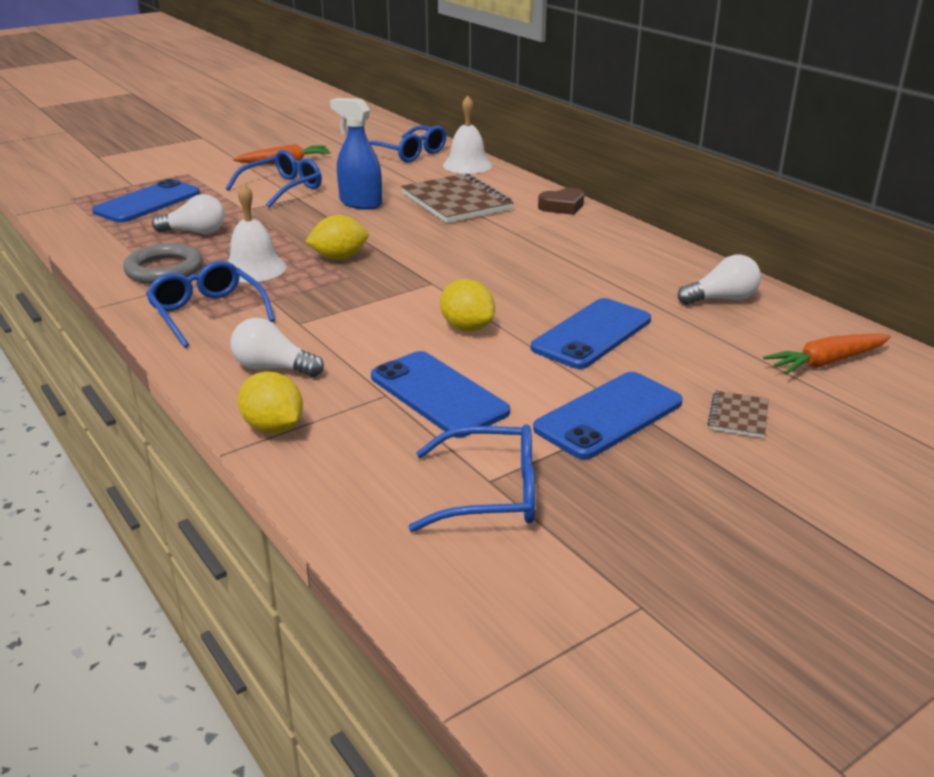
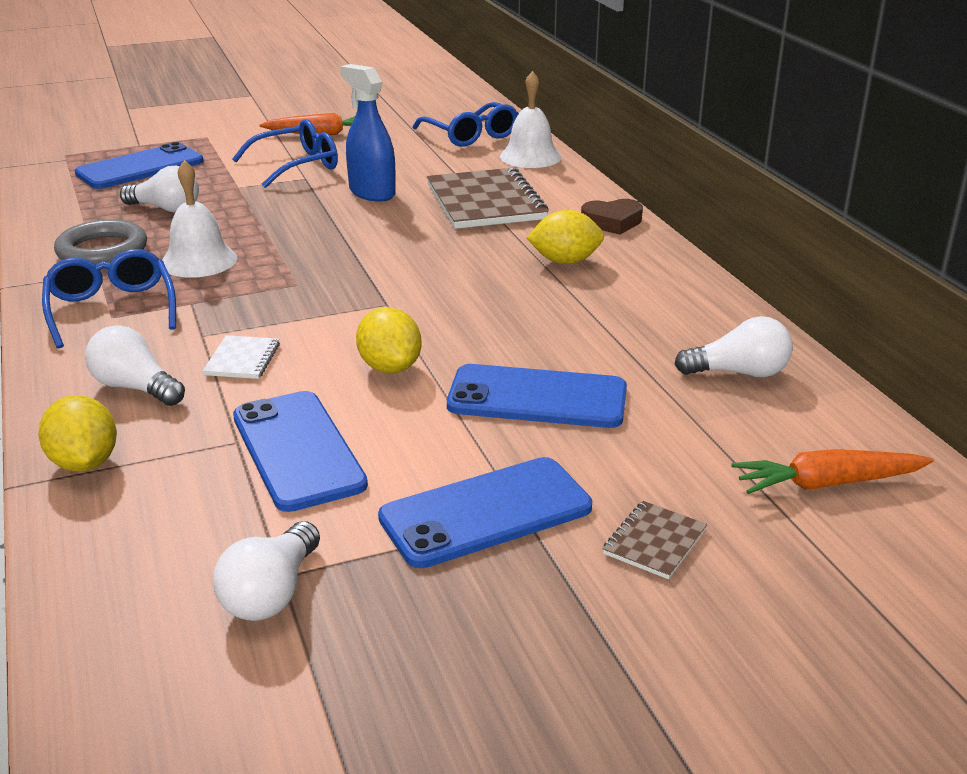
camera: 15 degrees right, 0 degrees up
(339, 258) = (302, 258): yellow lemon -> yellow lemon (565, 261)
(346, 336) = (242, 359): none -> white notebook
(491, 493) = (271, 593): blue glasses -> white light bulb
(592, 334) = (537, 398): blue phone -> blue phone turned 45 degrees clockwise

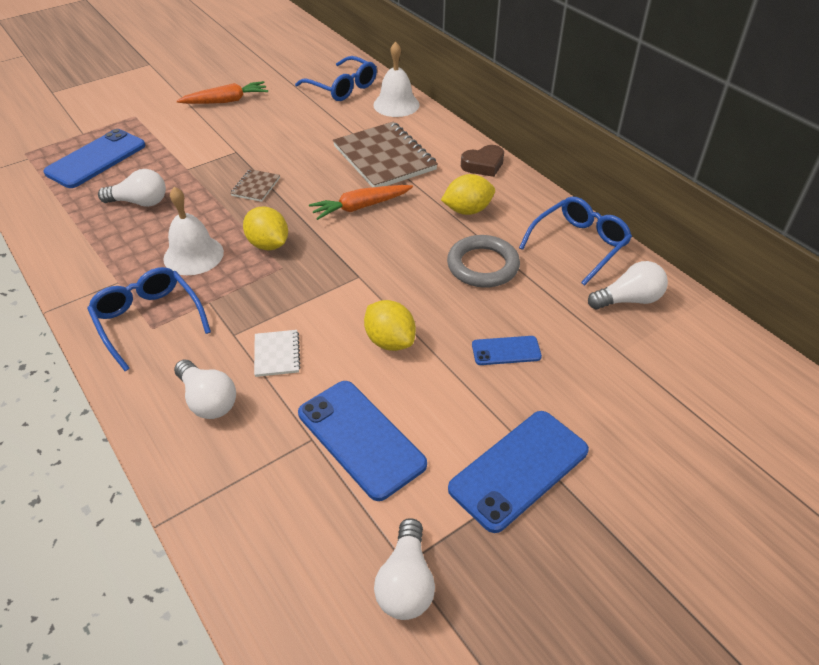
camera: 15 degrees left, 15 degrees up
(84, 463) = (206, 487): yellow lemon -> yellow lemon (268, 244)
(102, 250) = (109, 257): grey ring -> grey ring (483, 265)
(135, 388) = (208, 400): white light bulb -> white light bulb turned 150 degrees counterclockwise
(297, 165) = (223, 139): blue glasses -> blue glasses (579, 244)
(372, 193) = (295, 160): blue spray bottle -> none
(537, 398) = (506, 351): blue phone -> blue phone, size x0.53
(654, 542) = (639, 470): brown notebook -> brown notebook (256, 187)
(827, 484) = (724, 392): orange carrot -> orange carrot (360, 207)

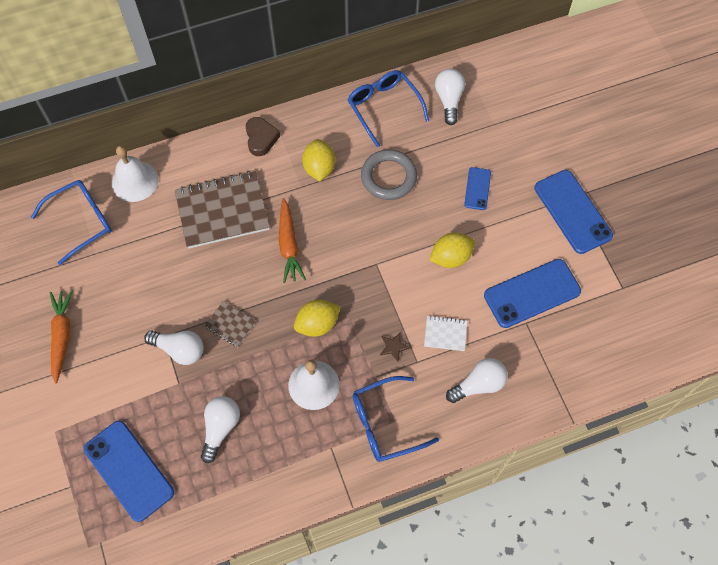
camera: 75 degrees left, 20 degrees up
(250, 310) = (394, 347): none -> brown star
(406, 582) = (634, 290): white light bulb -> white light bulb (179, 350)

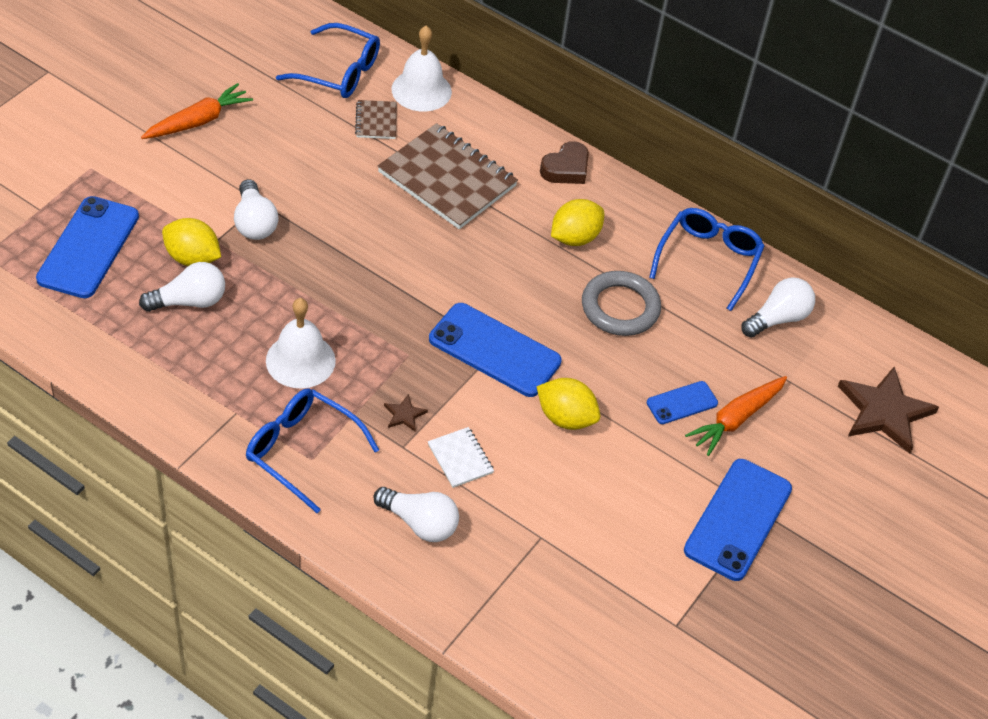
camera: 50 degrees right, 15 degrees down
(230, 324) = (316, 251): brown notebook -> brown notebook (376, 121)
(289, 245) = (454, 257): orange carrot -> orange carrot (736, 419)
(317, 324) = (377, 329): yellow lemon -> yellow lemon (192, 258)
(532, 293) = (586, 525): blue phone -> blue phone (494, 350)
(544, 91) = (884, 412): none -> brown star

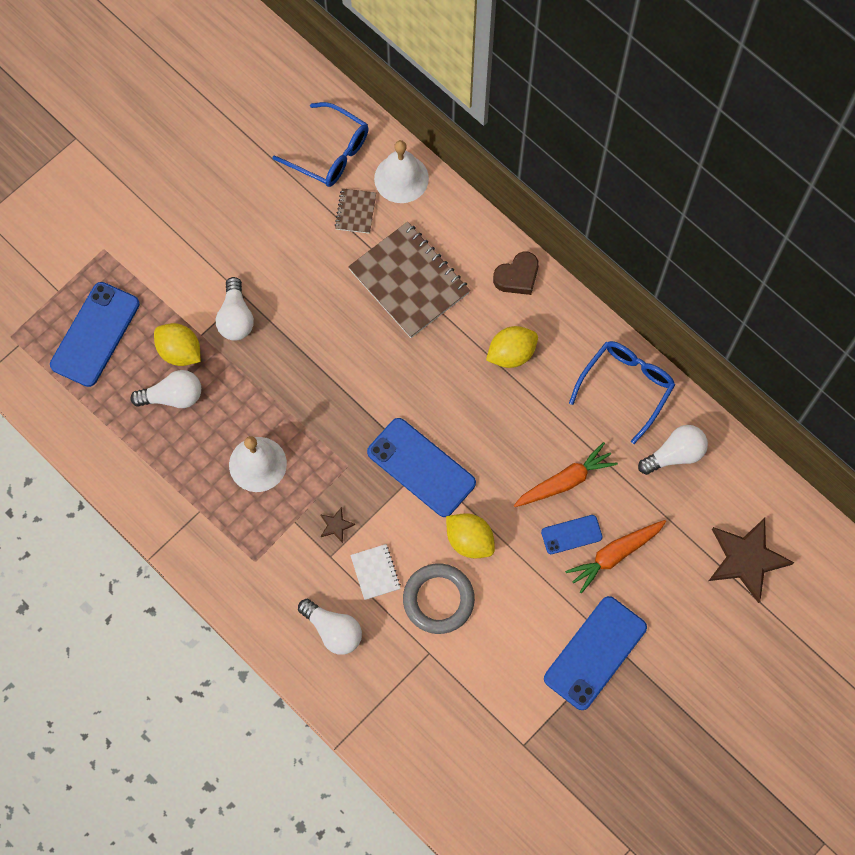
camera: 15 degrees right, 20 degrees up
(198, 121) = (200, 202): orange carrot -> orange carrot (565, 481)
(302, 451) = (248, 553): blue glasses -> none
(620, 307) = (537, 432): grey ring -> grey ring (438, 600)

